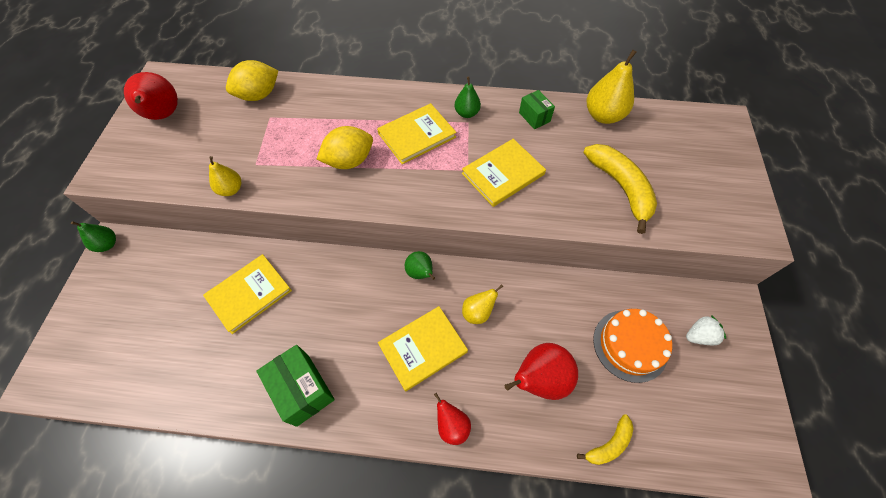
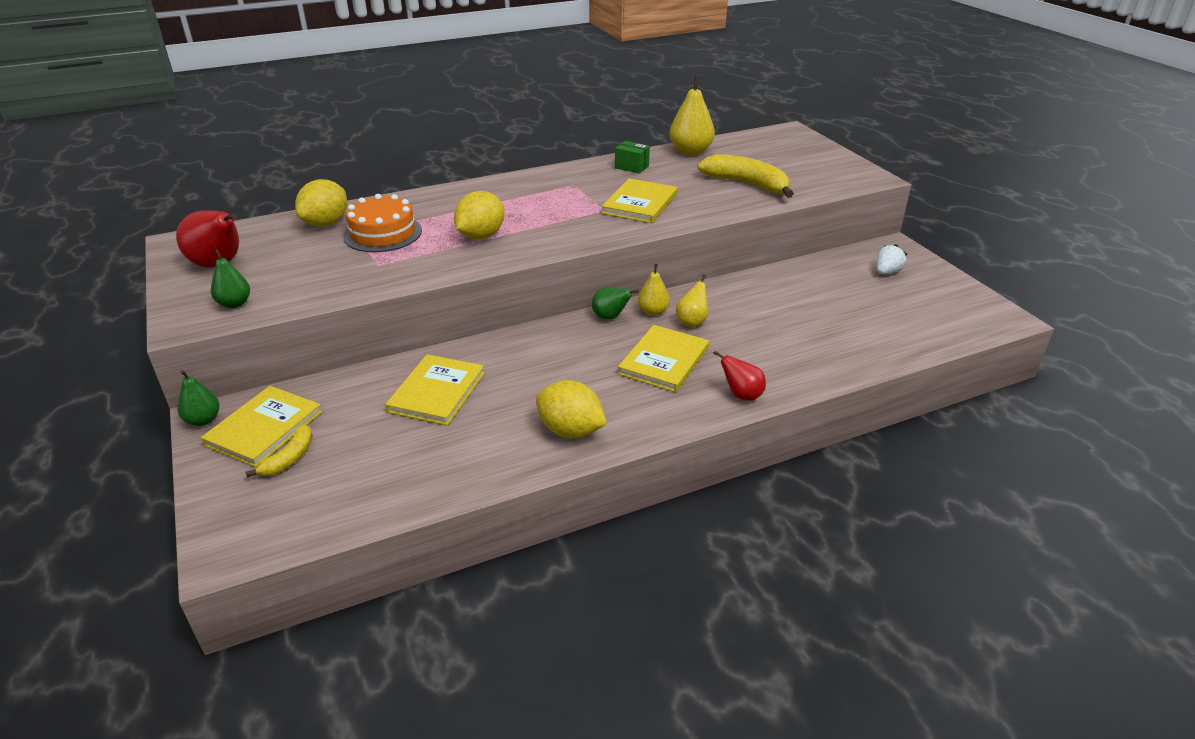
camera: 30 degrees left, 25 degrees down
(231, 190) = (369, 288): yellow pear -> yellow pear (653, 312)
(303, 389) = (571, 431): green box -> yellow lemon
(417, 135) = (532, 204): yellow book -> yellow book (264, 428)
(467, 113) = (566, 180): green pear -> green pear (234, 304)
(539, 379) = (788, 340): red pear -> none
(608, 444) = (881, 354): yellow banana -> yellow banana (289, 458)
(630, 345) = (840, 295): orange cake -> orange cake (383, 233)

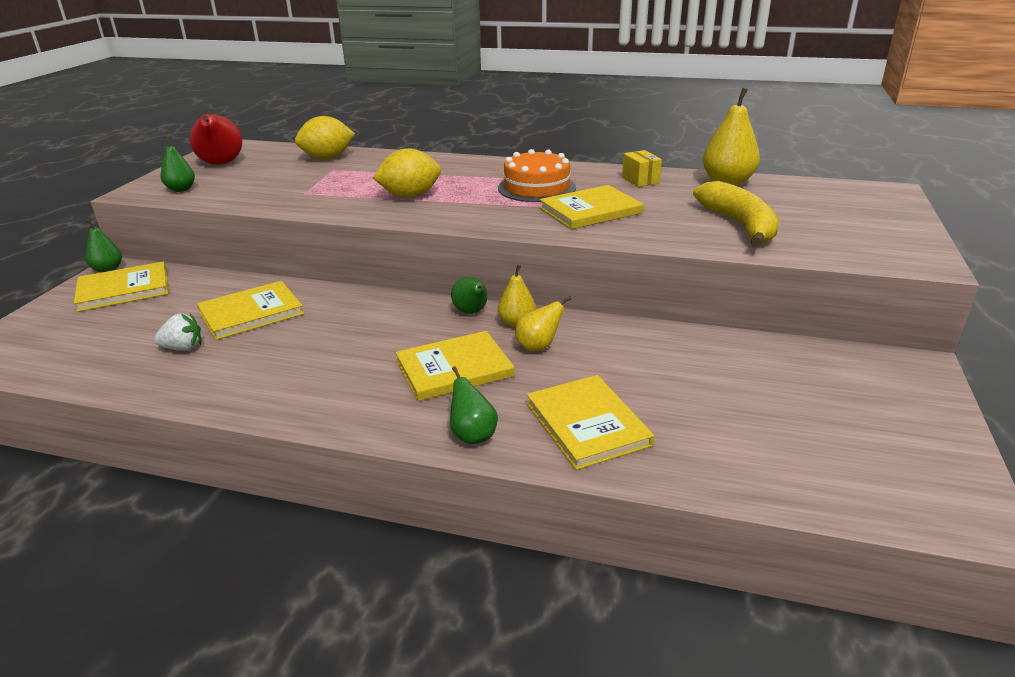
camera: 40 degrees right, 5 degrees down
(289, 458) = (101, 315): yellow banana -> none
(383, 233) = (348, 174): orange cake -> orange cake (536, 188)
(571, 431) = (283, 388): yellow lemon -> none
(631, 167) = (640, 180): green box -> yellow box
(741, 395) = (472, 435): red pear -> green pear
(791, 356) = (587, 424): none -> yellow book
(887, 272) = (859, 389): white strawberry -> white strawberry (183, 348)

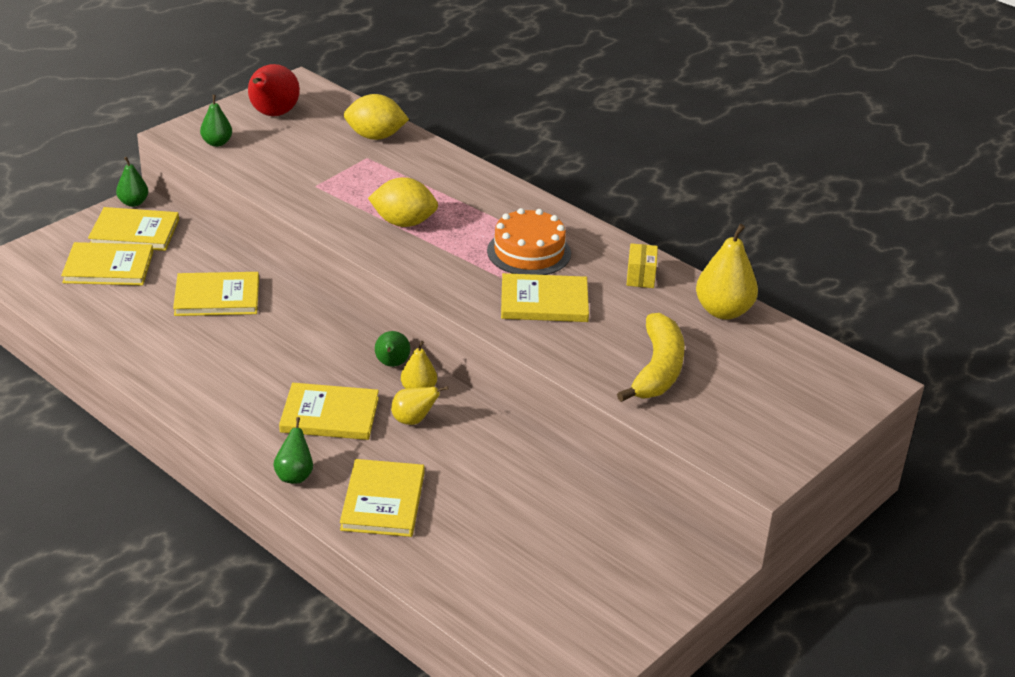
camera: 25 degrees right, 5 degrees up
(111, 322) = (108, 267): none -> yellow book
(183, 348) = (146, 315): white strawberry -> none

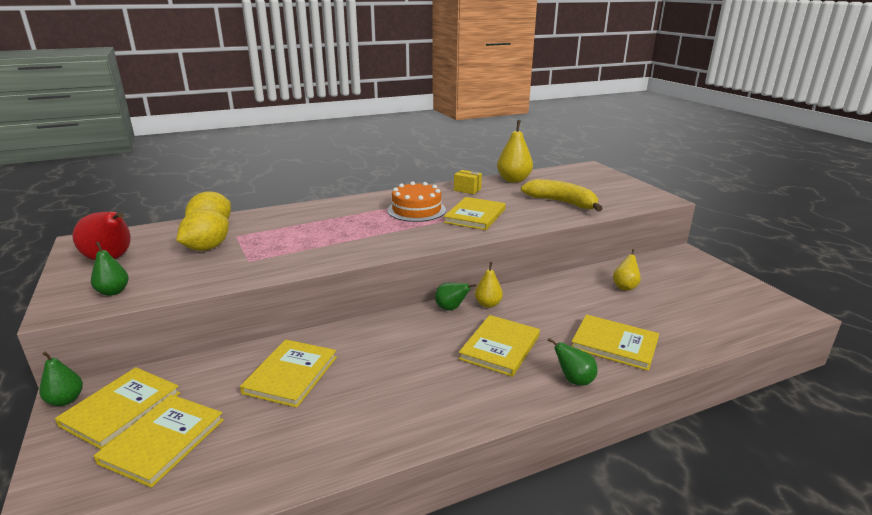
camera: 65 degrees left, 10 degrees down
(403, 223) = (341, 238): yellow lemon -> yellow lemon (207, 248)
(413, 420) = (522, 313): yellow pear -> yellow pear (625, 287)

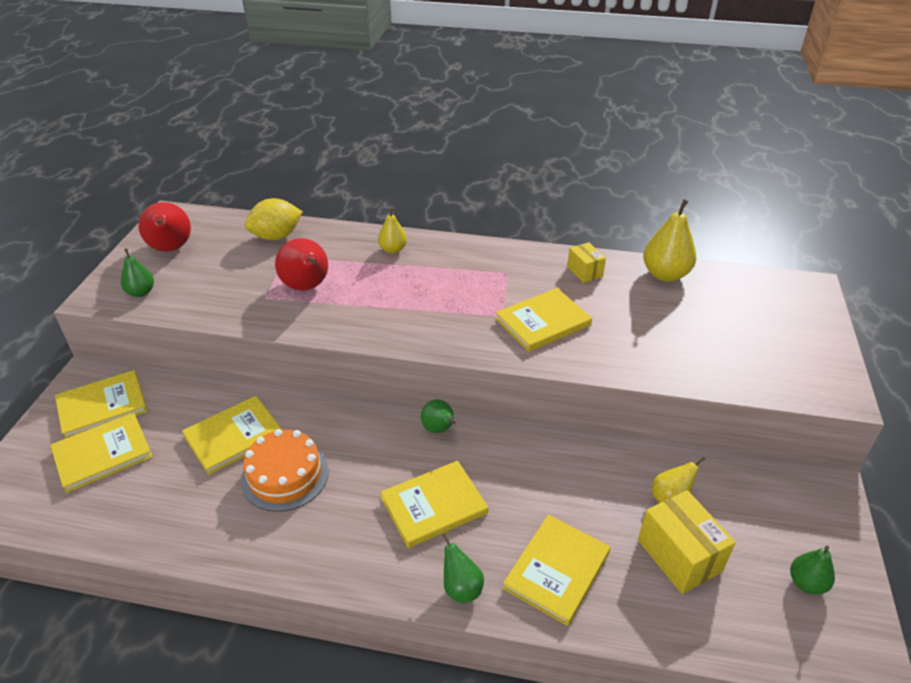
camera: 35 degrees right, 15 degrees up
(66, 400) = (79, 377): green pear -> green pear (806, 583)
(207, 248) = (248, 265): yellow lemon -> none
(278, 246) = (307, 287): none -> red pear
(416, 210) = (488, 285): orange cake -> orange cake (285, 475)
(488, 304) = (482, 442): yellow pear -> yellow pear (393, 249)
(562, 202) = (679, 342): yellow banana -> none
(614, 344) = (557, 570): yellow book -> yellow book turned 60 degrees clockwise
(663, 308) = (679, 555): none -> yellow box

